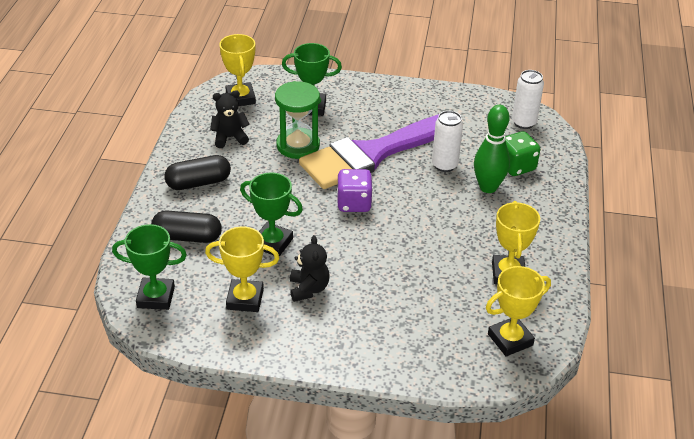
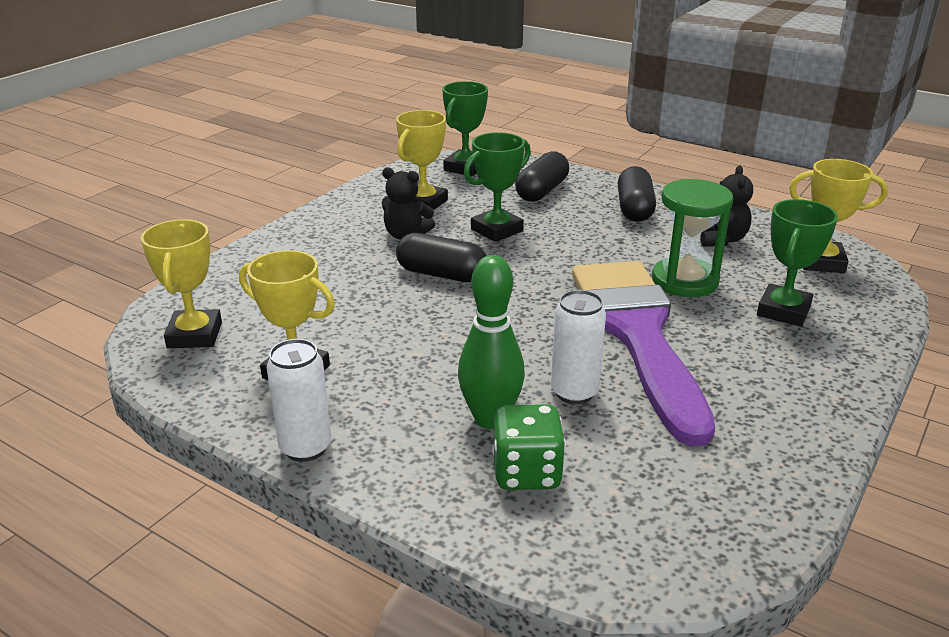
camera: 115 degrees right, 10 degrees down
(354, 203) = (531, 293): purple dice -> none
(356, 250) = (441, 274): none -> black capsule
(524, 123) = (664, 540): white can -> white can (305, 448)

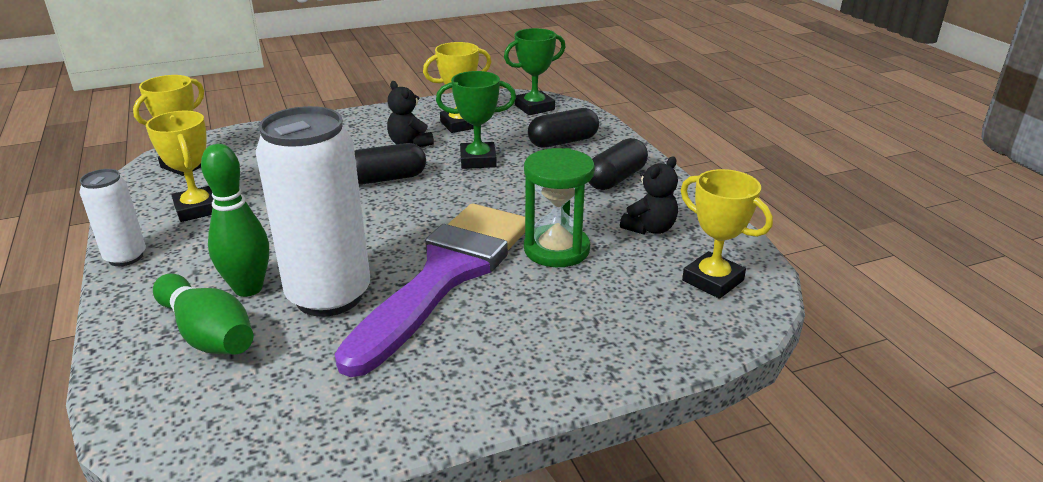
camera: 35 degrees right, 0 degrees up
(441, 274) = (386, 179): black capsule -> black capsule turned 75 degrees counterclockwise
(526, 473) = (207, 334): green dice -> green bowling pin
(574, 392) = (329, 296): white can -> white can, size x1.93
(783, 311) = (599, 306): green trophy -> none

